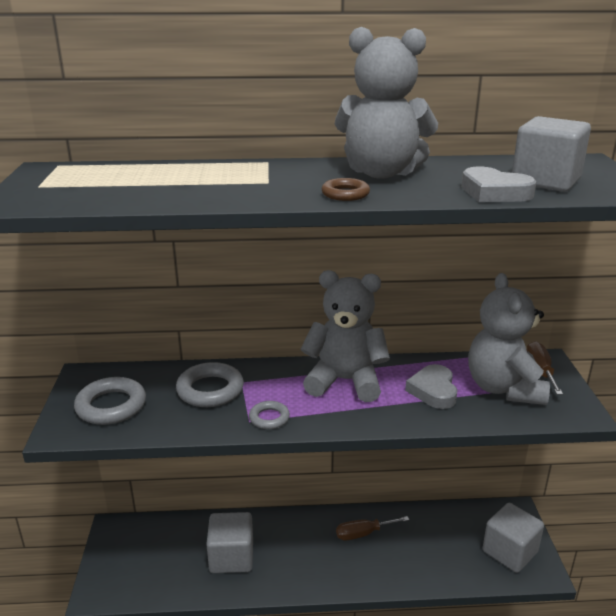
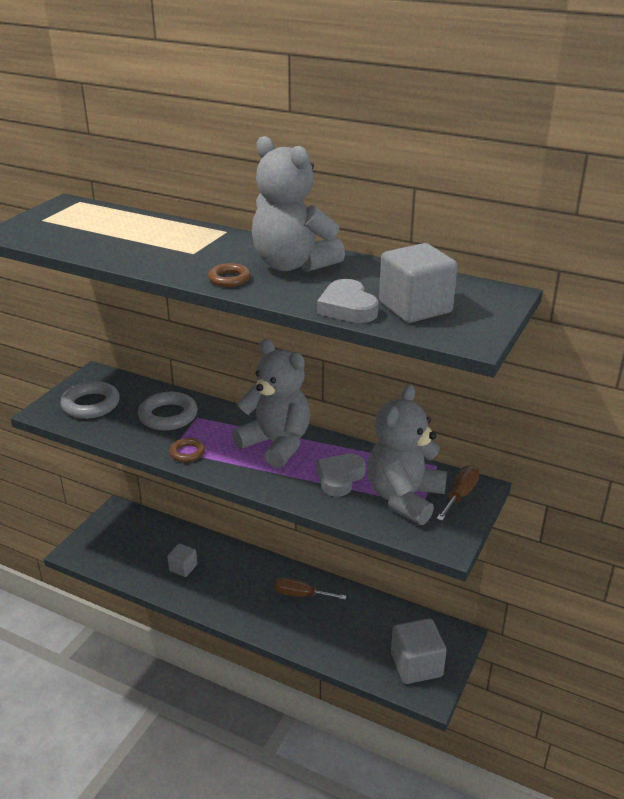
camera: 30 degrees right, 5 degrees up
(231, 557) = (183, 568): grey cube -> grey cube, size x0.57
(269, 418) = (187, 453): grey ring -> brown ring

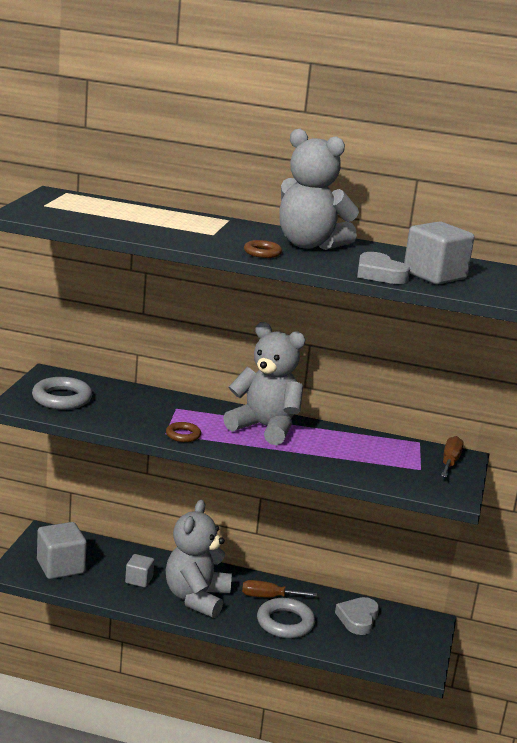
camera: 15 degrees left, 10 degrees down
(168, 416) = (146, 407): grey ring -> grey ring (285, 623)
(340, 478) = (337, 451): grey heart -> grey heart (358, 619)
(404, 498) = (402, 465): grey teddy bear -> grey teddy bear (196, 598)
(416, 665) = (401, 646): grey cube -> grey cube (60, 567)

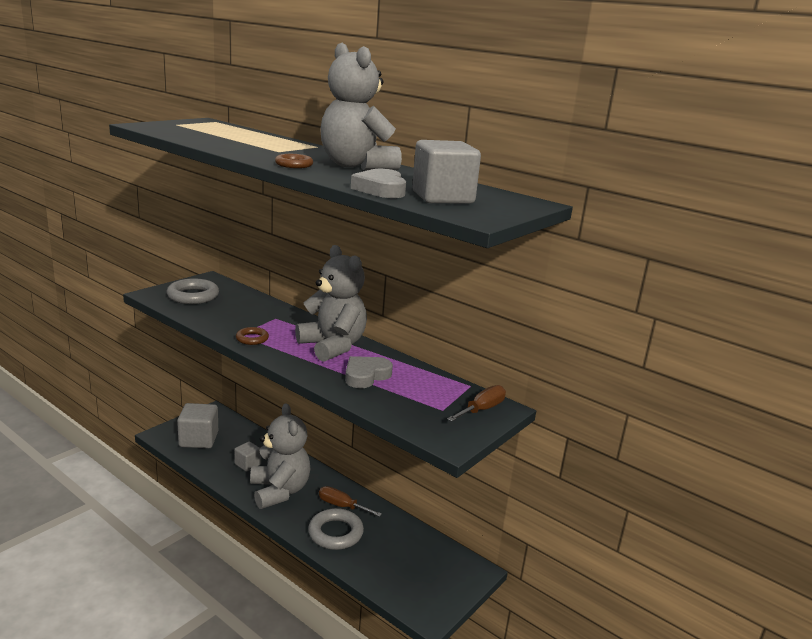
camera: 25 degrees right, 0 degrees up
(196, 598) = (279, 491): grey teddy bear -> grey teddy bear turned 120 degrees clockwise
(358, 619) = (406, 548): grey heart -> grey heart (366, 375)

